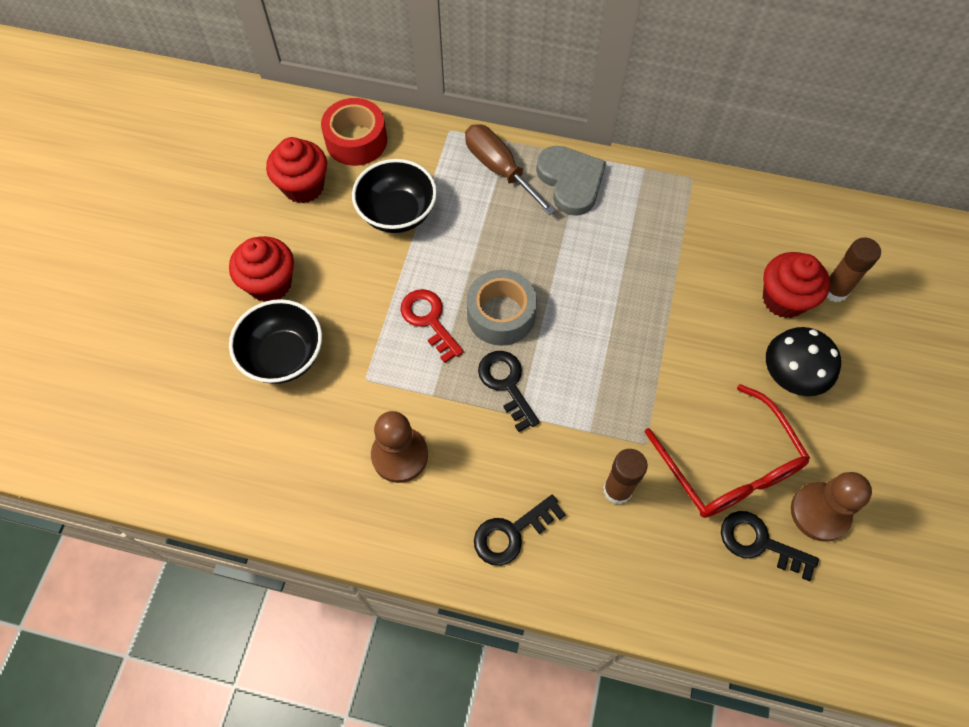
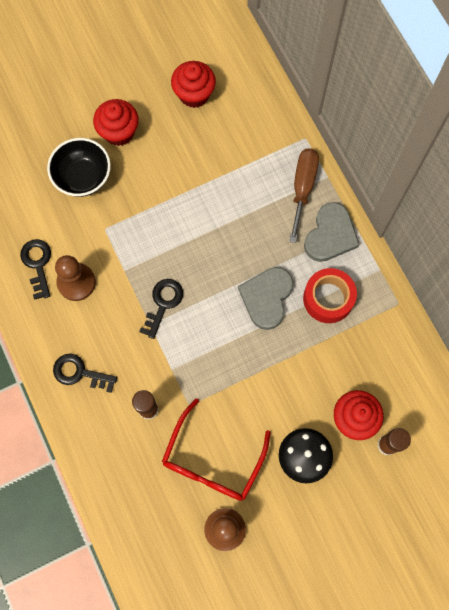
camera: 50 degrees right, 10 degrees up
(356, 141) = (250, 94): red tape -> red tape (328, 298)
(397, 213) = (221, 158): black bowl -> none
(429, 320) = (167, 232): red key -> none
(501, 315) = (204, 267): grey tape -> none
(587, 282) = (266, 298): none -> grey heart
(759, 543) = (179, 507): black key -> black key (37, 264)

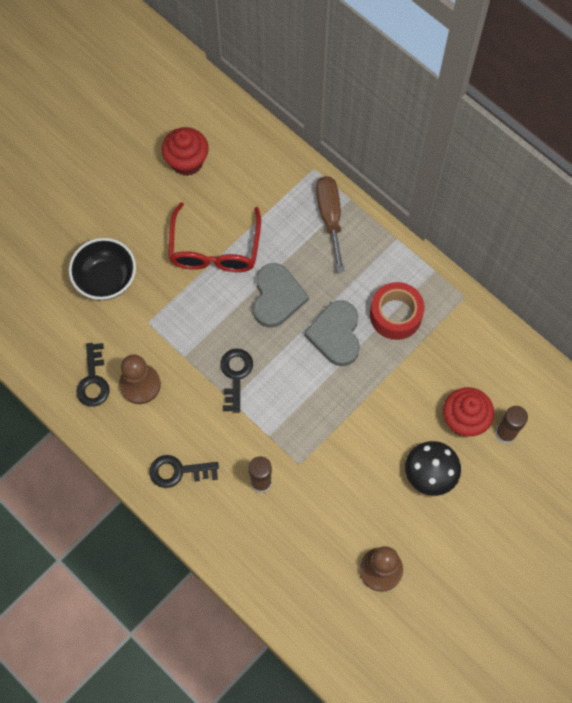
camera: 20 degrees left, 5 degrees down
(37, 264) = (93, 380): black key -> black key turned 150 degrees counterclockwise
(119, 132) = (125, 223): red cupcake -> none
(212, 461) = (343, 509): red glasses -> red glasses (215, 249)
(330, 235) = (374, 254): grey heart -> grey heart (277, 297)

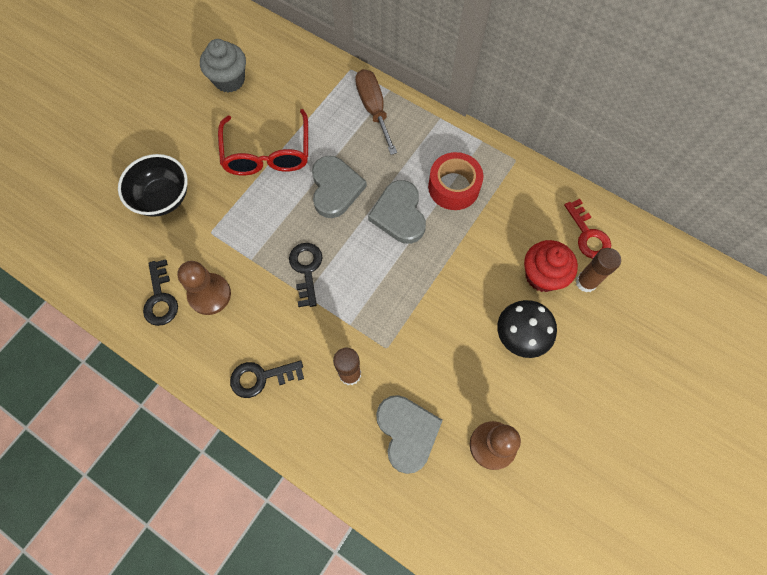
camera: 10 degrees left, 0 degrees up
(187, 162) = (229, 80): red cupcake -> grey cupcake
(304, 544) = (407, 432): none -> grey heart
(519, 386) = (588, 235): none -> red key

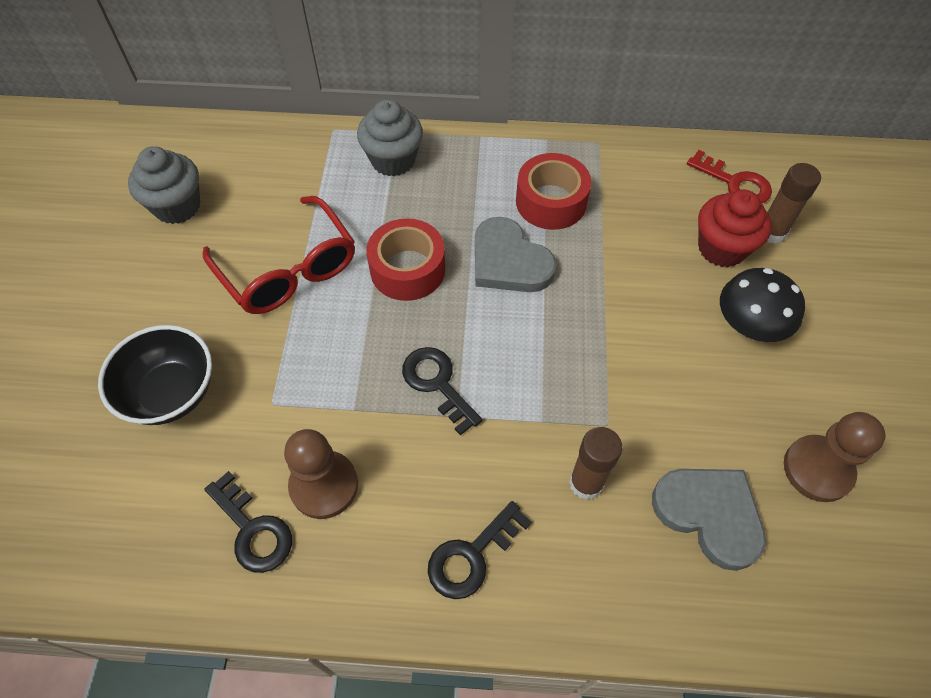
camera: 30 degrees left, 10 degrees down
(335, 188) = (407, 269): grey heart -> red tape
(373, 109) = (393, 160): brown screwdriver -> grey cupcake

